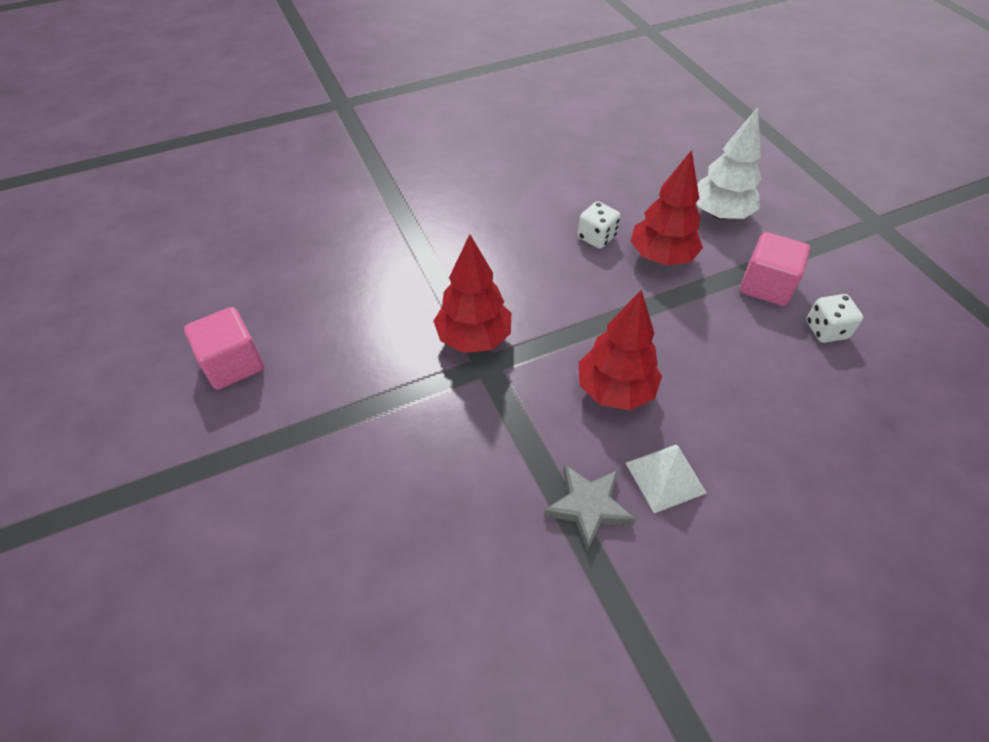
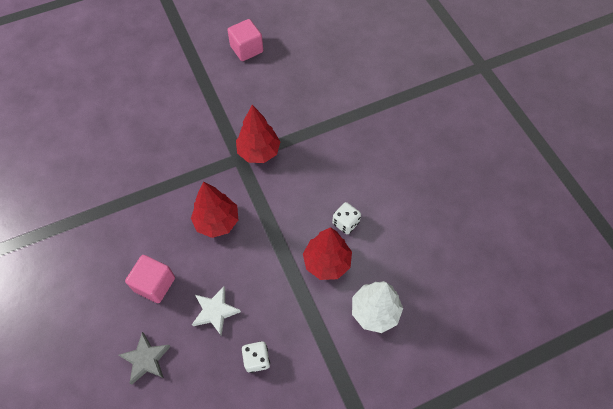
camera: 90 degrees right, 10 degrees up
(588, 507) = (147, 202): grey star -> grey star (146, 359)
(665, 477) = (159, 240): white pyramid -> none
(766, 286) = (299, 328): pink cube -> pink cube (154, 284)
(772, 383) = (215, 311): none -> white star

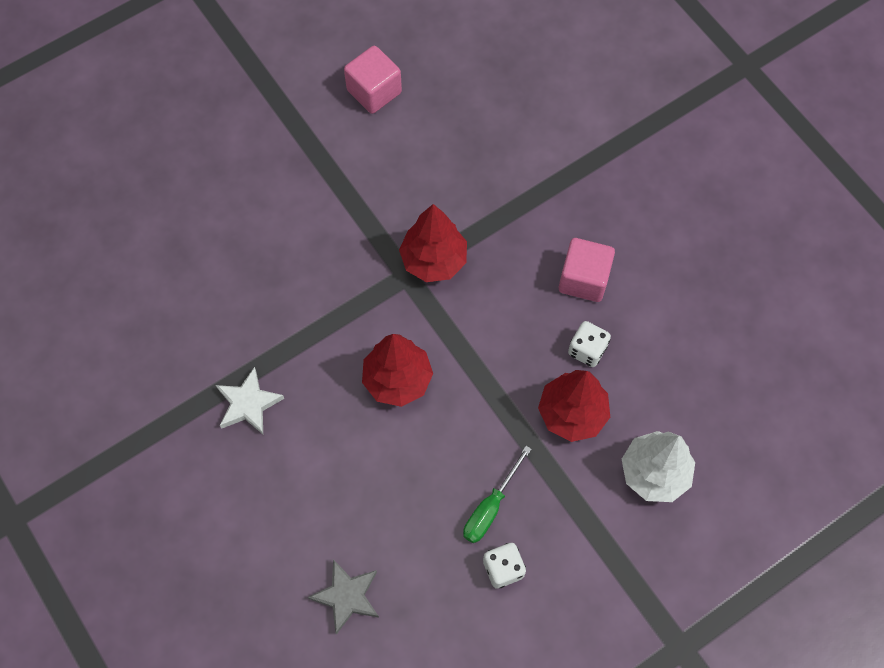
camera: 10 degrees left, 5 degrees up
(154, 284) = (330, 488): pink cube -> pink cube (583, 279)
(215, 311) = (428, 512): white star -> white star (248, 404)
(258, 315) = (490, 507): none -> green screwdriver

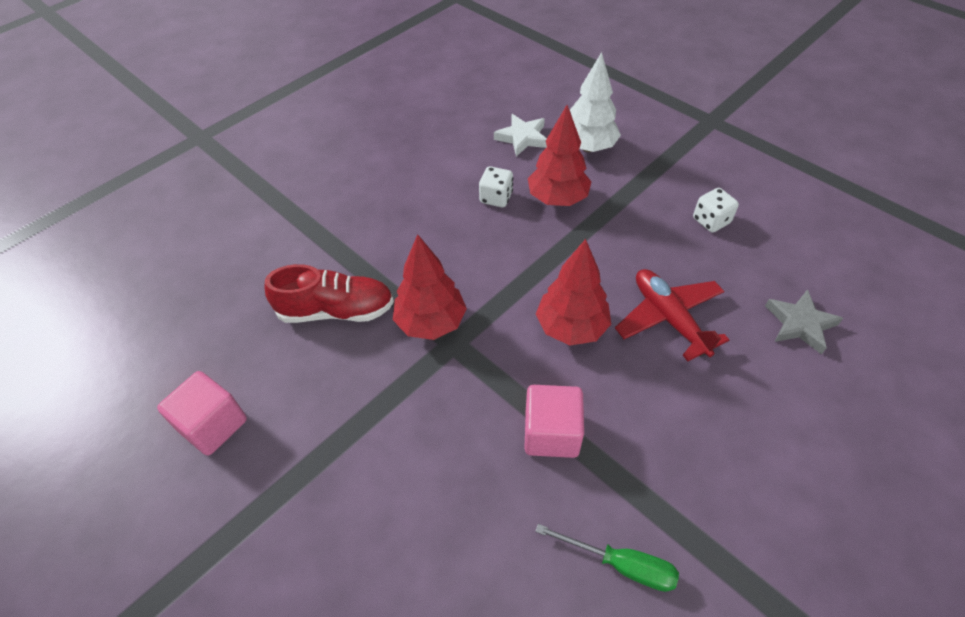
camera: 100 degrees left, 15 degrees down
(248, 404) = (651, 464): white star -> white star (522, 138)
(385, 472) = (669, 318): none -> red plane
(467, 184) = (336, 310): none -> red shoe
(490, 507) = (664, 237): green screwdriver -> green screwdriver (621, 564)
(583, 279) = (428, 209): pink cube -> pink cube (551, 433)

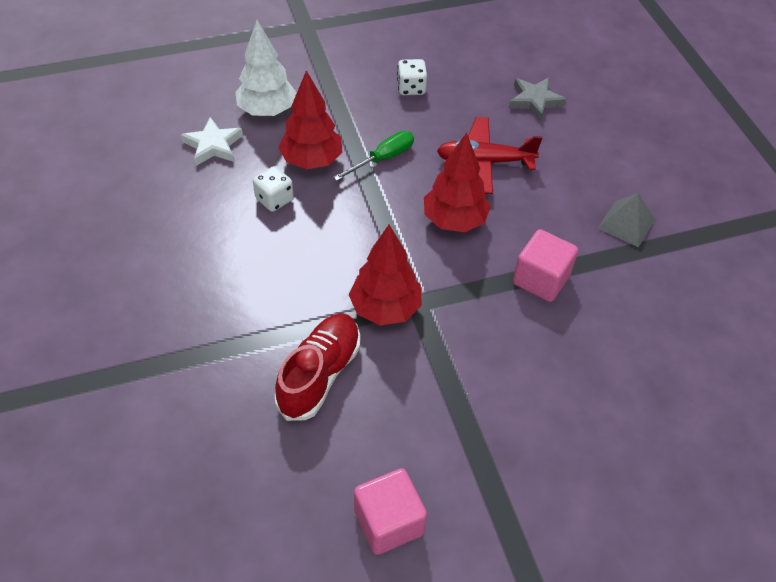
camera: 65 degrees left, 0 degrees up
(621, 564) = (659, 291): green screwdriver -> green screwdriver (383, 158)
(698, 488) = (626, 223): none -> grey pyramid

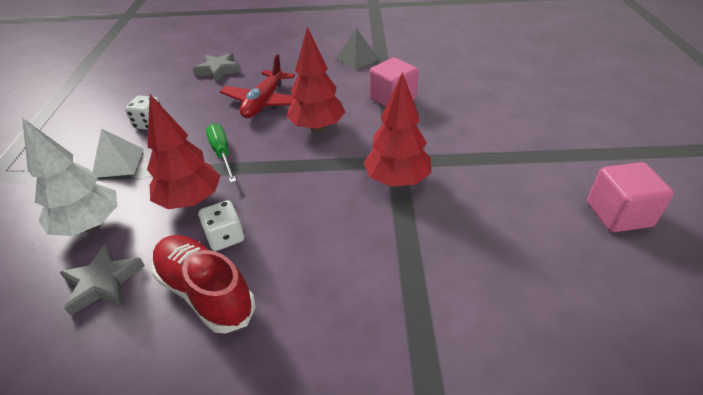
camera: 70 degrees left, 10 degrees down
(213, 145) = (103, 282): white star -> grey star
(320, 374) = (463, 235): red shoe -> red shoe (205, 292)
(347, 92) = (118, 162): none -> white pyramid

